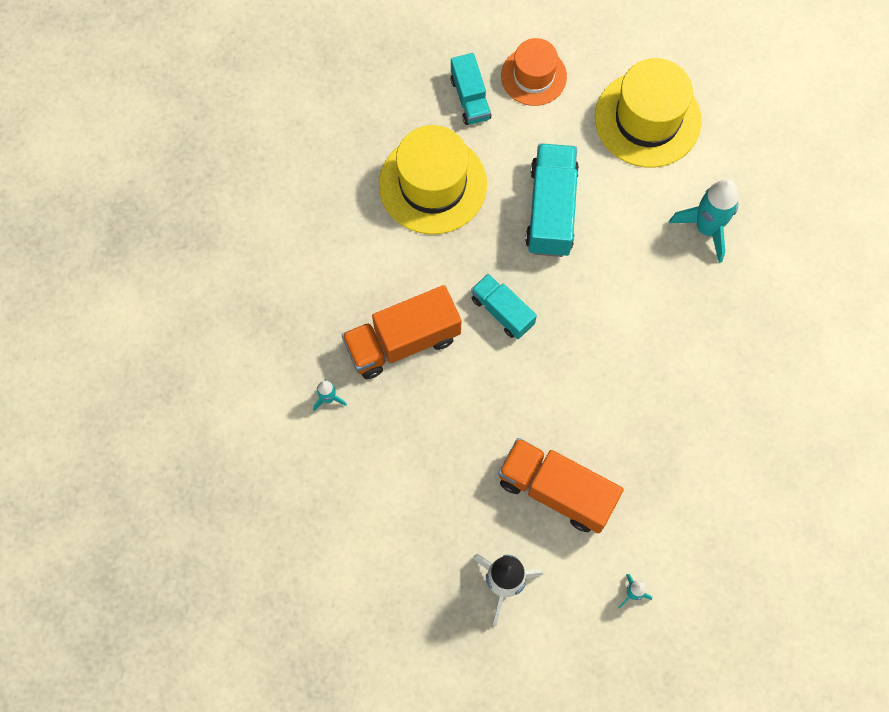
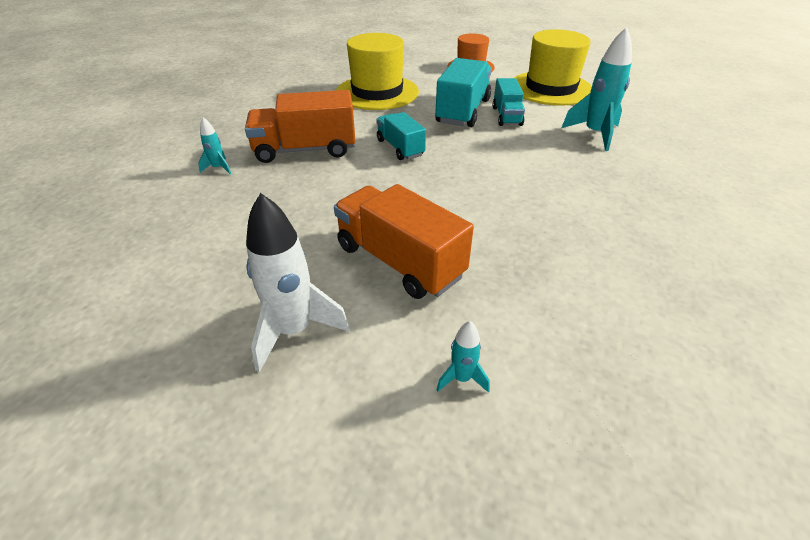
camera: 15 degrees right, 30 degrees down
(470, 98) = (422, 69): turquoise truck -> turquoise truck (506, 116)

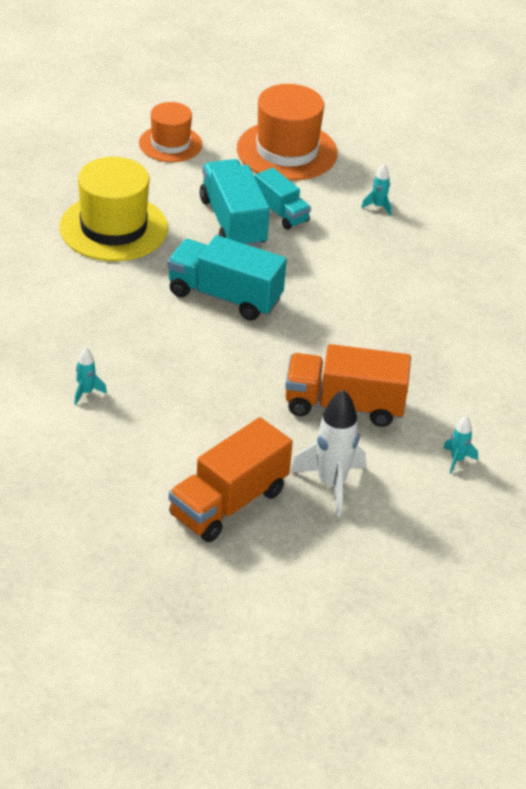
camera: 40 degrees left, 0 degrees up
(305, 150) = (139, 337): orange truck -> orange truck (228, 503)
(400, 148) = (224, 296): turquoise truck -> turquoise truck, size x1.64
(550, 88) = (287, 151): yellow hat -> orange hat
(594, 134) = (378, 207): turquoise rocket -> turquoise rocket, size x0.49

